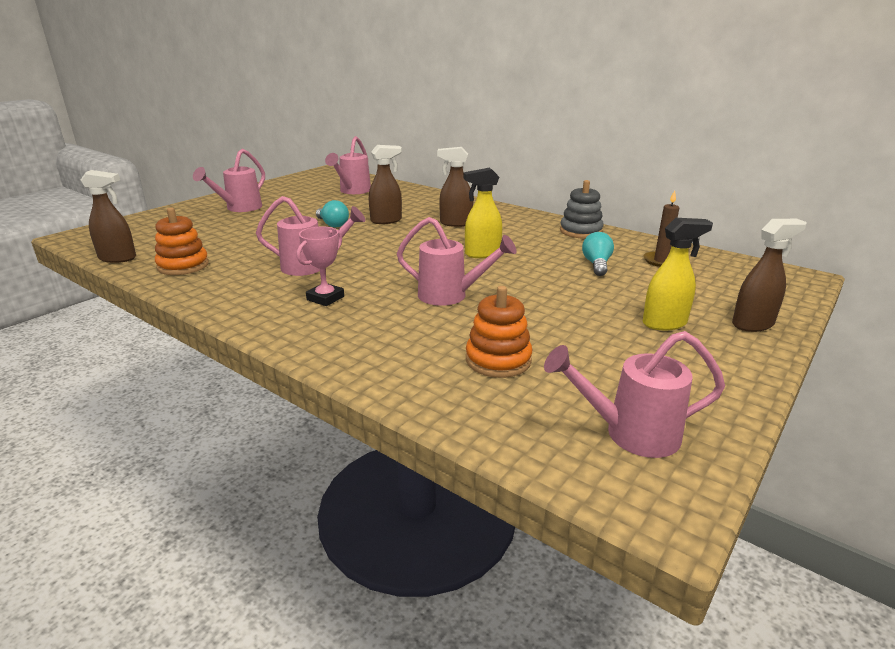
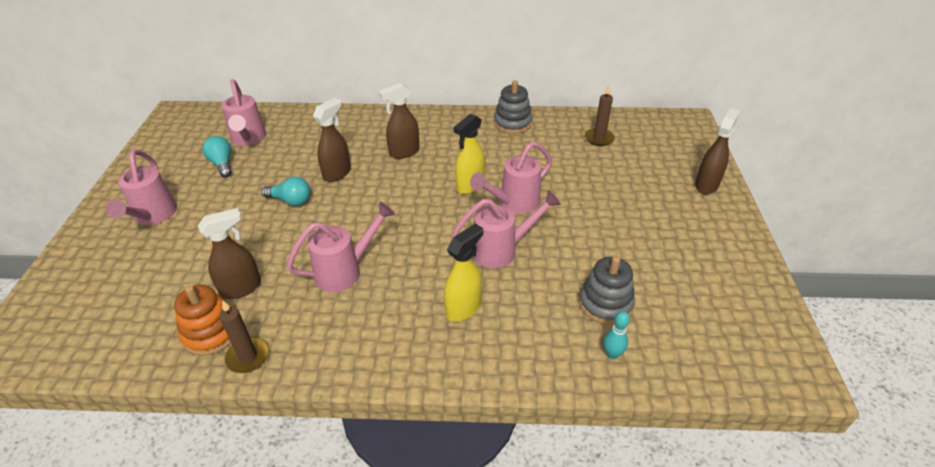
camera: 35 degrees left, 15 degrees up
(118, 258) = (115, 360): brown spray bottle -> brown spray bottle (241, 288)
(183, 284) = (248, 357): none -> brown candle
(325, 298) = (407, 305): pink trophy -> none
(451, 393) = (612, 354): none -> turquoise bowling pin
(498, 360) = (605, 303): orange stacking toy -> grey stacking toy
(596, 264) = (563, 162): turquoise light bulb -> turquoise light bulb (222, 164)
(629, 434) = (736, 327): pink watering can -> pink watering can (513, 203)
(665, 323) = (662, 209): yellow spray bottle -> yellow spray bottle (463, 308)

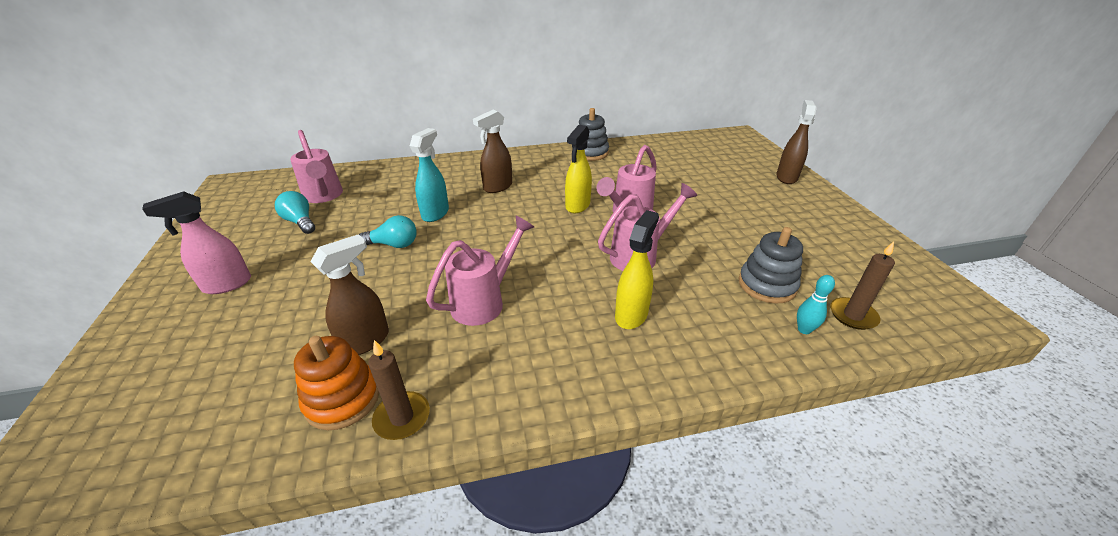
camera: 15 degrees left, 5 degrees down
(153, 217) = (227, 285): pink watering can -> pink spray bottle
(337, 173) = (435, 213): brown spray bottle -> turquoise spray bottle
(599, 138) = (674, 155): brown candle -> brown candle (853, 315)

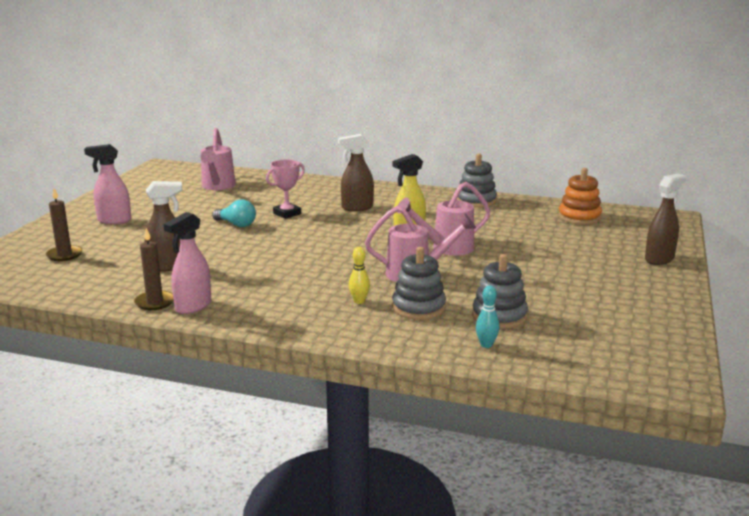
camera: 30 degrees right, 15 degrees down
(300, 222) = (187, 198): turquoise light bulb -> none
(342, 399) = (131, 286): orange stacking toy -> orange stacking toy (579, 217)
(435, 213) = (287, 213): turquoise spray bottle -> pink trophy
(460, 403) = (193, 306): none -> pink spray bottle
(485, 301) = (263, 268): pink watering can -> none
(631, 314) = (359, 301): yellow spray bottle -> yellow bowling pin
(692, 301) = (418, 308): none -> grey stacking toy
(853, 315) = (546, 350): brown candle -> brown candle (64, 255)

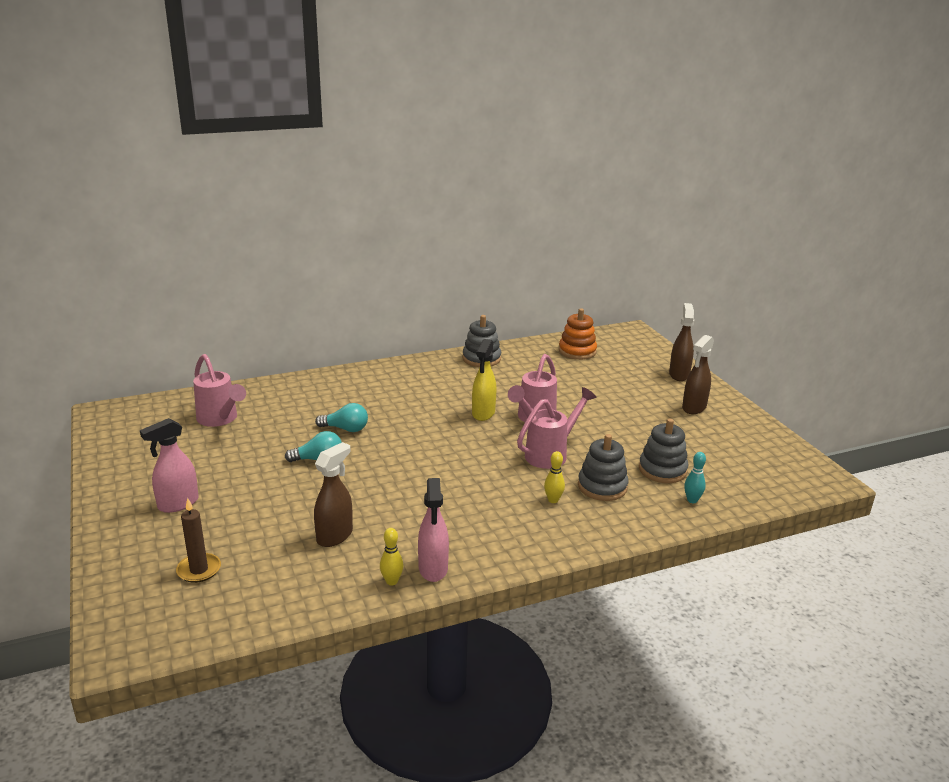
camera: 40 degrees left, 5 degrees up
(155, 302) = (391, 581): brown candle -> yellow bowling pin
(287, 213) = (345, 429): pink trophy -> turquoise light bulb
(357, 208) = (397, 400): brown spray bottle -> brown spray bottle (694, 408)

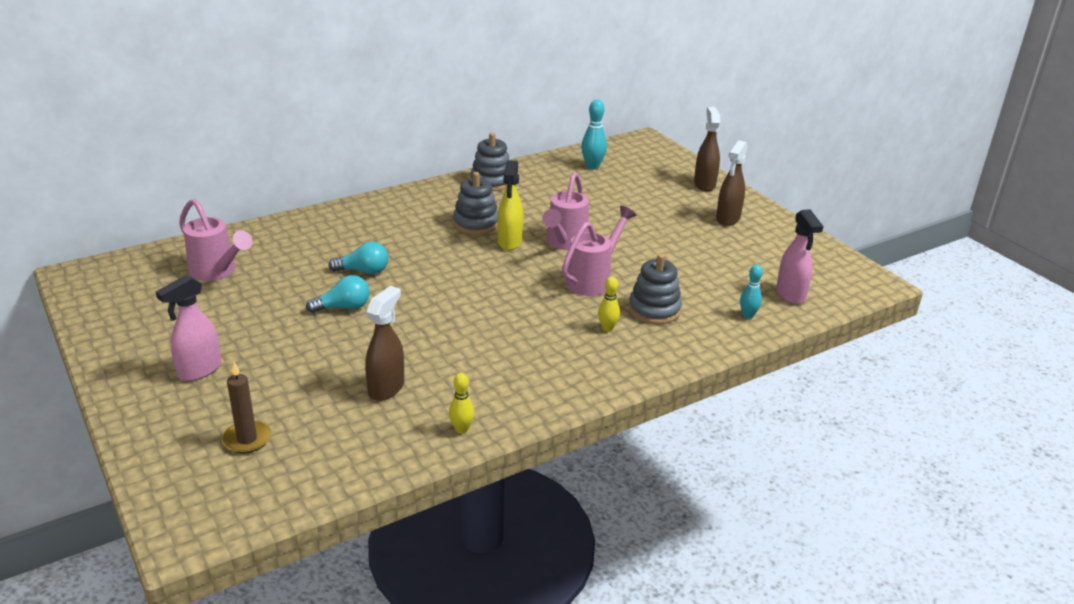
camera: 10 degrees left, 5 degrees up
(433, 569) = (501, 412): pink spray bottle -> pink spray bottle (790, 295)
(577, 351) = (592, 166): orange stacking toy -> turquoise bowling pin
(662, 470) = (711, 287): grey stacking toy -> grey stacking toy (476, 223)

